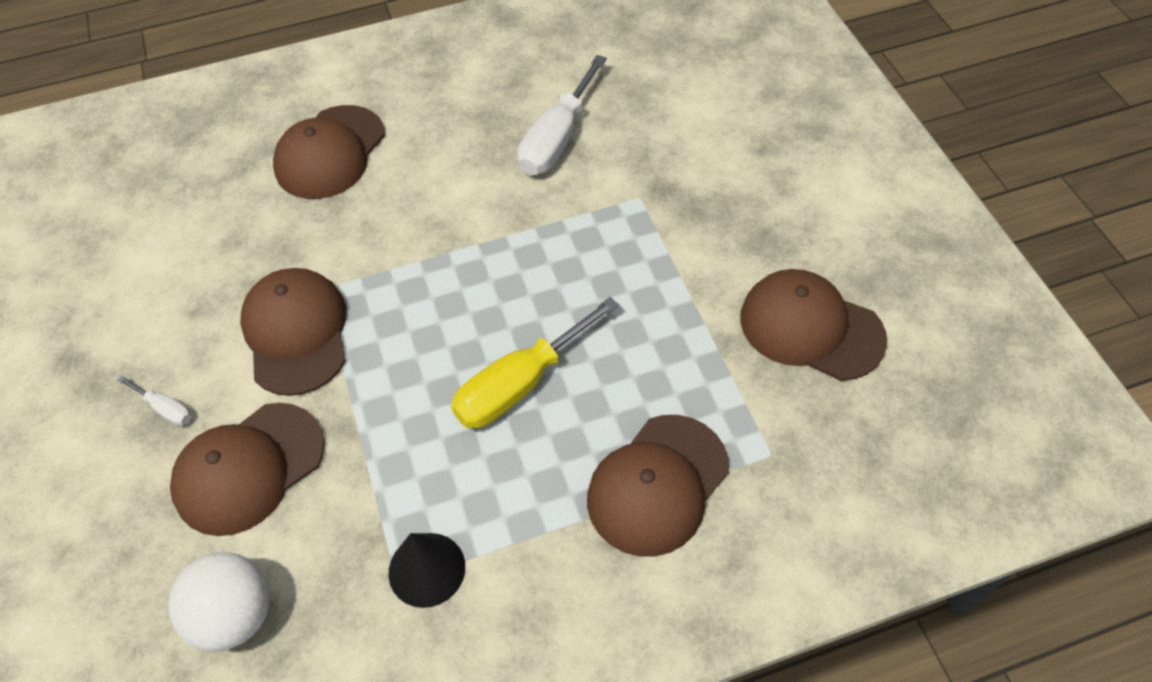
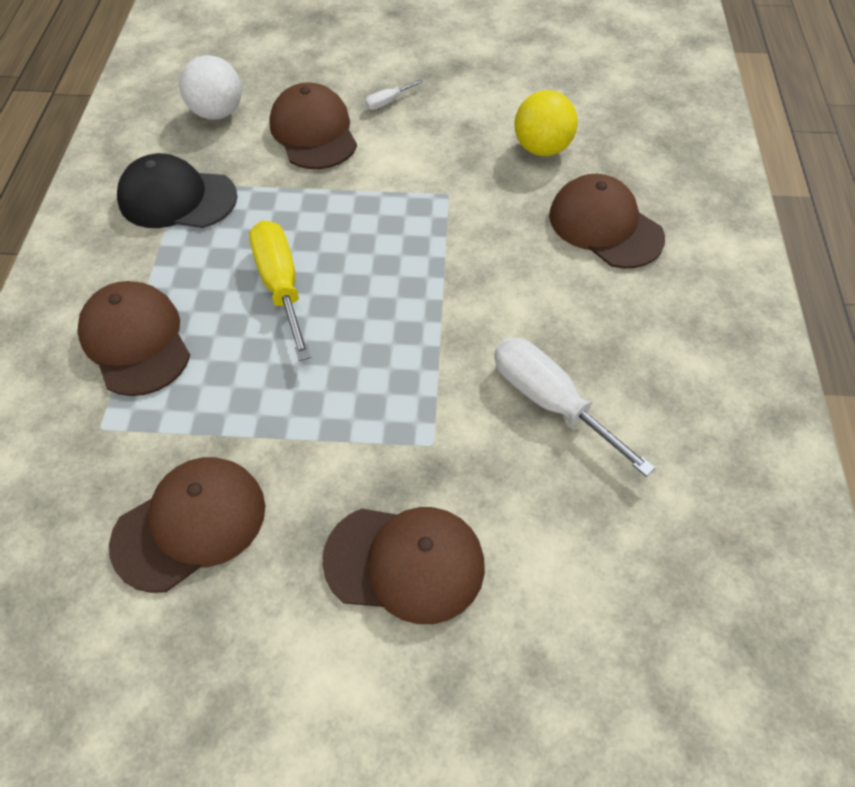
camera: 110 degrees right, 0 degrees up
(222, 230) = (542, 148): none -> yellow ball
(296, 333) = (412, 172): brown cap -> brown cap (405, 562)
(427, 569) = (177, 198): black cone -> black cap

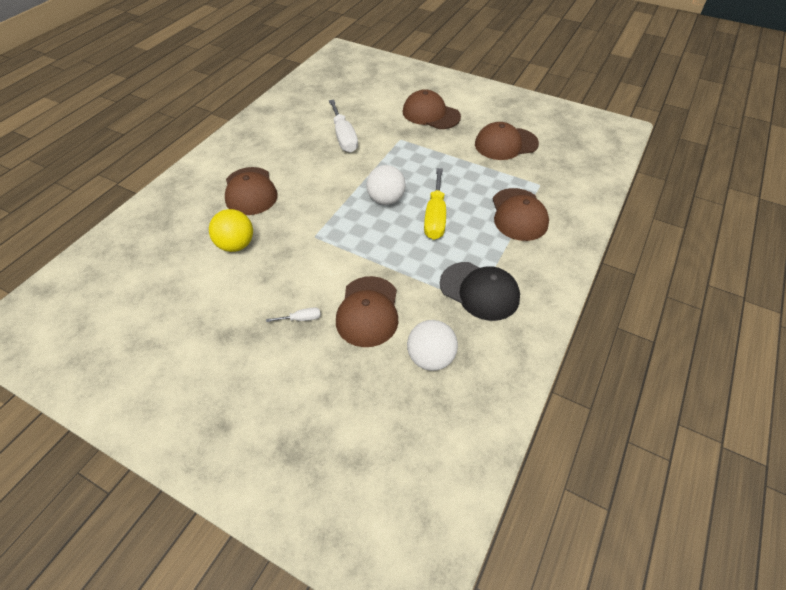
camera: 155 degrees left, 5 degrees down
(379, 288) = (386, 200): none -> white ball

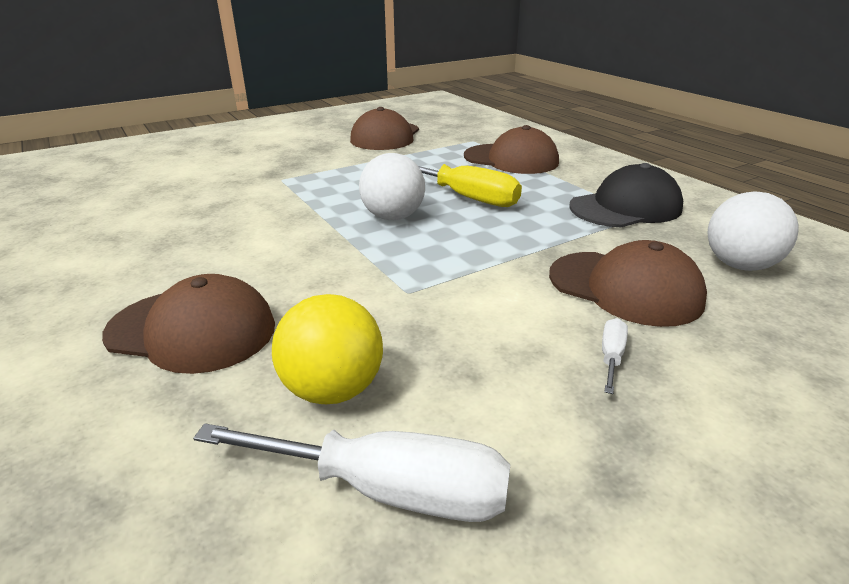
camera: 60 degrees left, 20 degrees down
(344, 137) = (206, 211): white screwdriver -> white screwdriver (388, 490)
(431, 114) = (265, 153): brown cap -> none

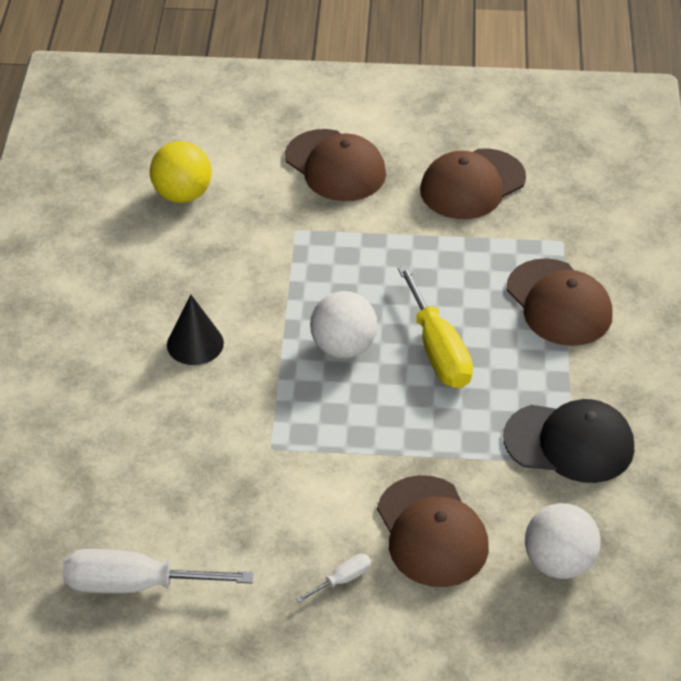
camera: 35 degrees right, 15 degrees up
(192, 330) = (108, 409): brown cap -> brown cap (335, 166)
(252, 255) = (195, 344): none -> black cone
(333, 390) = (156, 507): yellow ball -> yellow ball (182, 194)
(388, 490) = (135, 585): white screwdriver -> white screwdriver turned 135 degrees clockwise

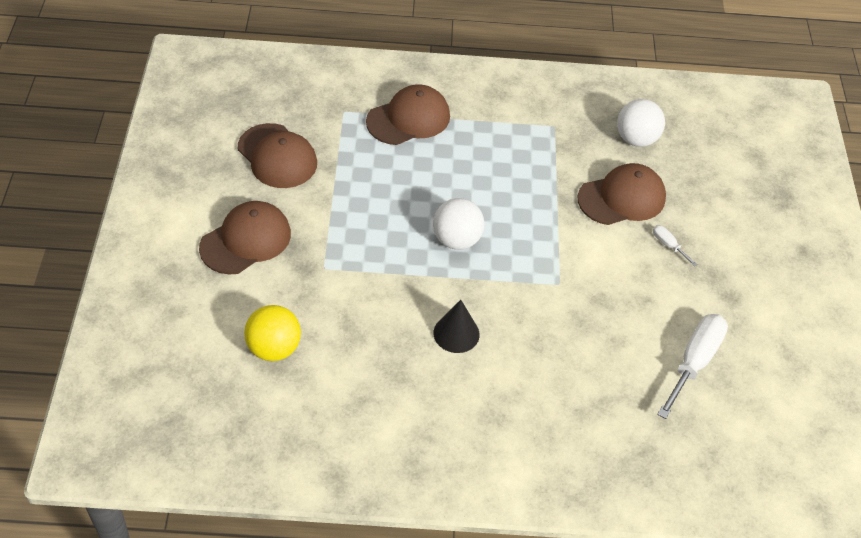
camera: 95 degrees left, 5 degrees up
(135, 585) = (694, 362): white screwdriver -> white screwdriver turned 150 degrees counterclockwise
(438, 350) = (457, 186): yellow screwdriver -> none
(569, 443) = (538, 125): black cap -> none

